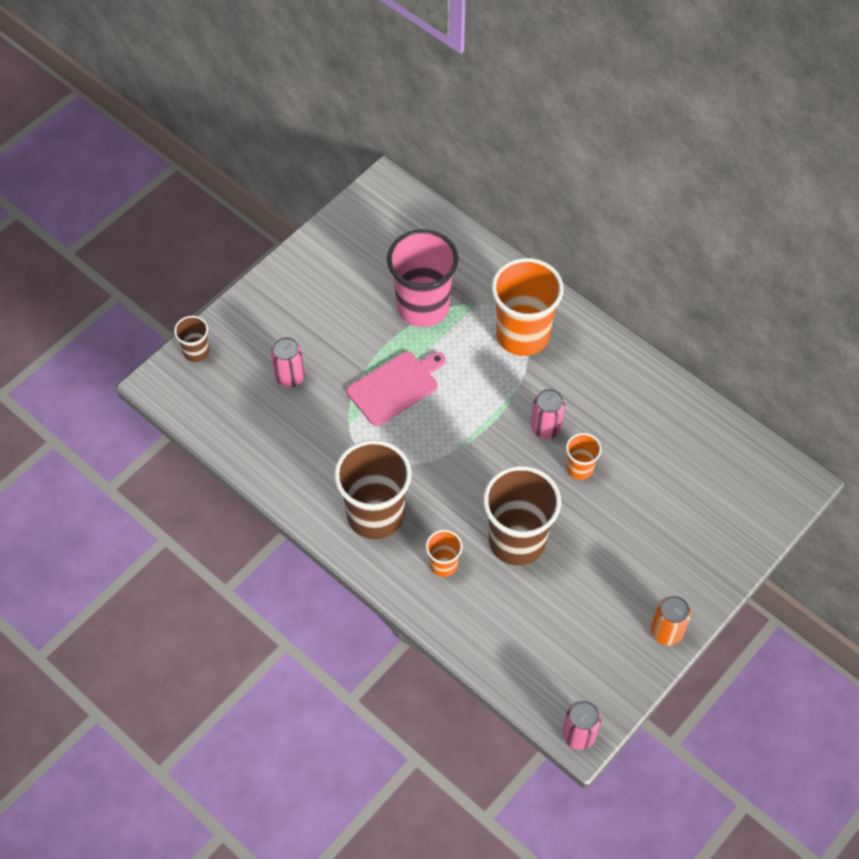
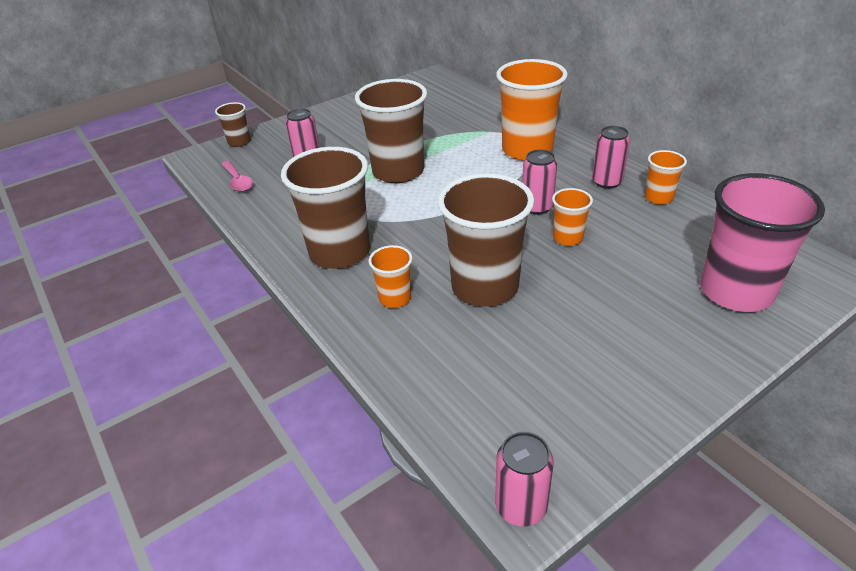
camera: 15 degrees right, 20 degrees down
(228, 422) = (238, 181): none -> pink spoon
(395, 387) = (398, 171): pink cutting board -> brown cup
(423, 306) = (441, 130): pink cup -> pink cup (735, 291)
(608, 381) = (607, 182): none -> pink can
(657, 400) = (658, 198): none -> orange cup
(666, 631) = (663, 396): orange can -> none

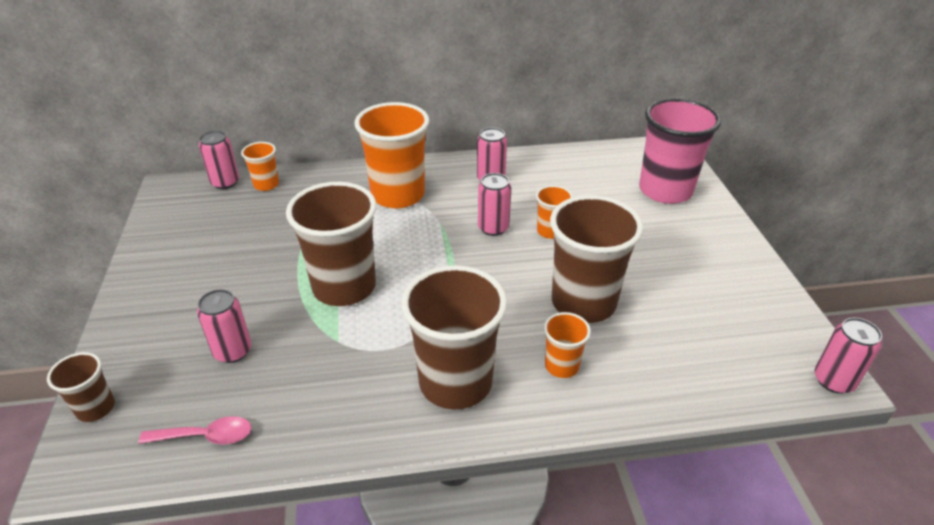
camera: 65 degrees left, 0 degrees up
(461, 87) = (225, 182): none -> pink can
(658, 198) = (534, 167): orange cup -> orange cup (266, 184)

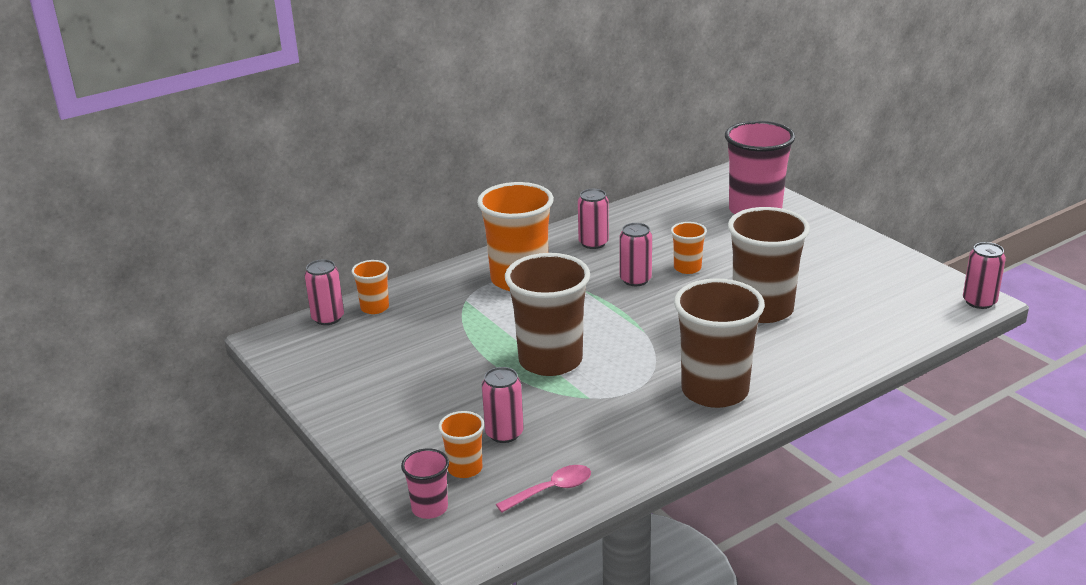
camera: 25 degrees left, 10 degrees down
(96, 408) = (429, 508): brown cup -> pink cup
(562, 366) = (785, 354): orange cup -> orange cup (465, 468)

